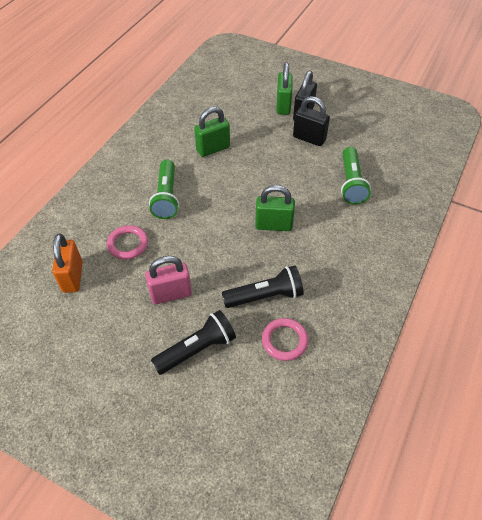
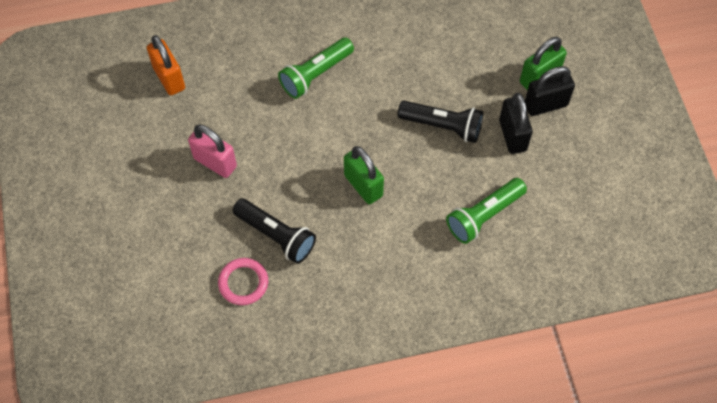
camera: 50 degrees right, 10 degrees up
(73, 277) = (169, 78): orange padlock -> orange padlock turned 75 degrees counterclockwise
(128, 244) = (236, 89): pink ring -> none
(197, 349) = (180, 223): black flashlight -> black flashlight (442, 126)
(213, 149) = (412, 64): green padlock -> none

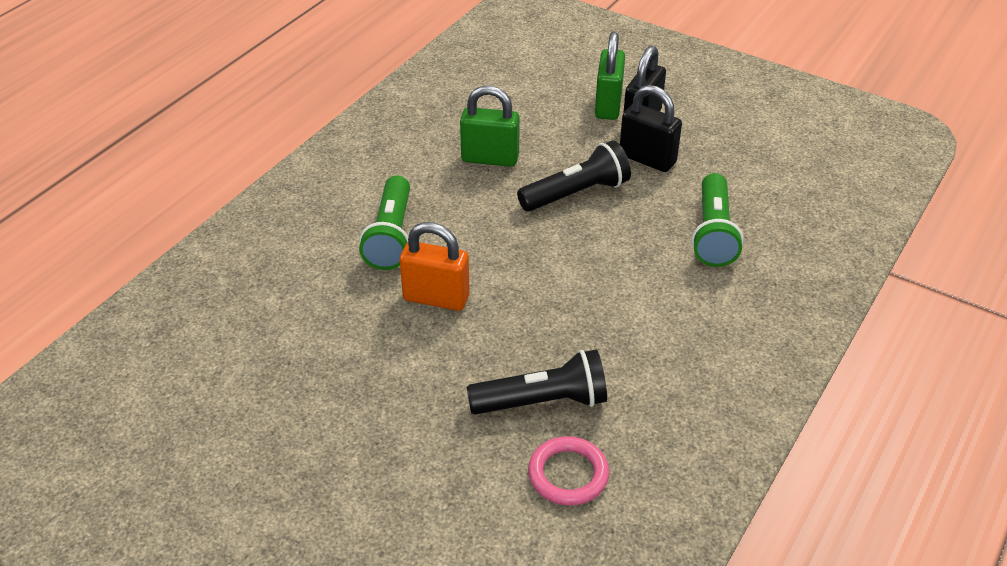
camera: 45 degrees left, 20 degrees down
(169, 78) = (218, 350): orange padlock -> orange padlock (436, 298)
(215, 162) = (380, 388): pink padlock -> none
(363, 185) = (570, 291): green padlock -> green padlock (490, 158)

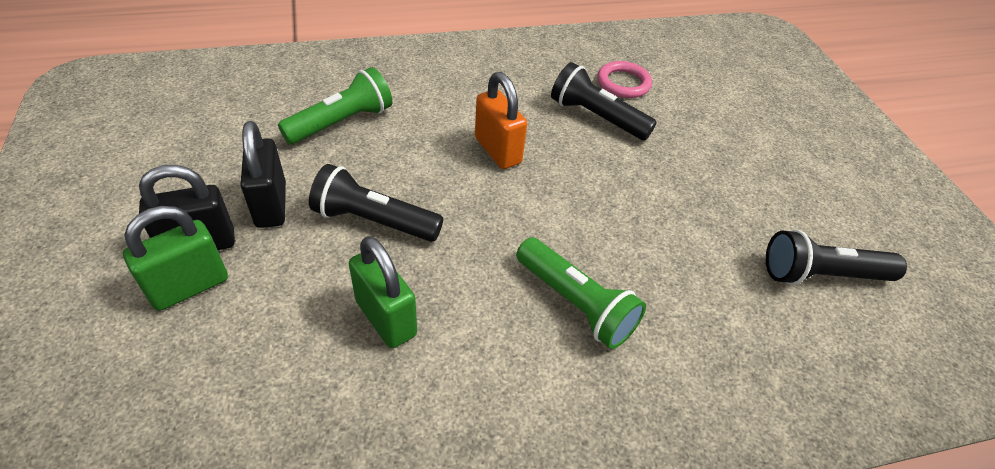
camera: 140 degrees left, 5 degrees up
(220, 383) = (821, 274): none -> black flashlight
(390, 236) = (575, 304): green flashlight -> green flashlight turned 90 degrees clockwise
(436, 298) = (594, 221): orange padlock -> orange padlock (497, 150)

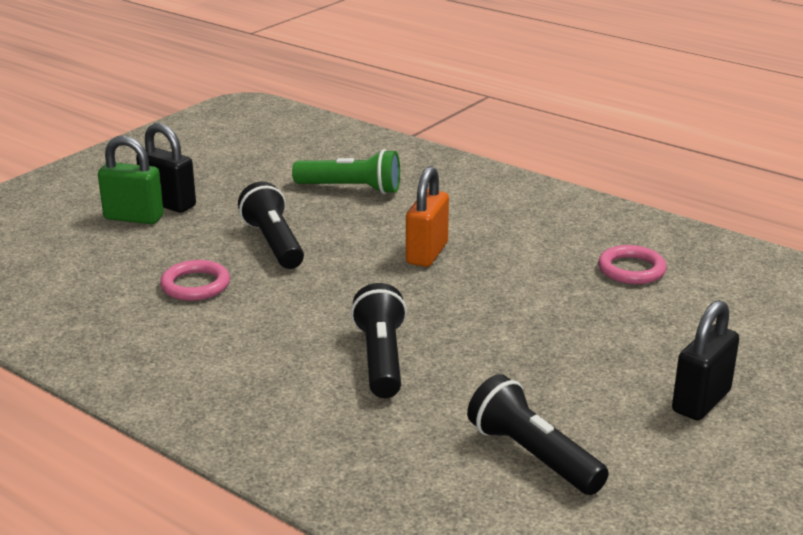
camera: 55 degrees right, 20 degrees down
(271, 205) = (233, 206): black padlock -> black padlock (701, 401)
(386, 318) = (195, 285): green padlock -> pink ring
(575, 304) = (310, 347): green flashlight -> none
(596, 117) = (553, 275): black flashlight -> black flashlight (381, 359)

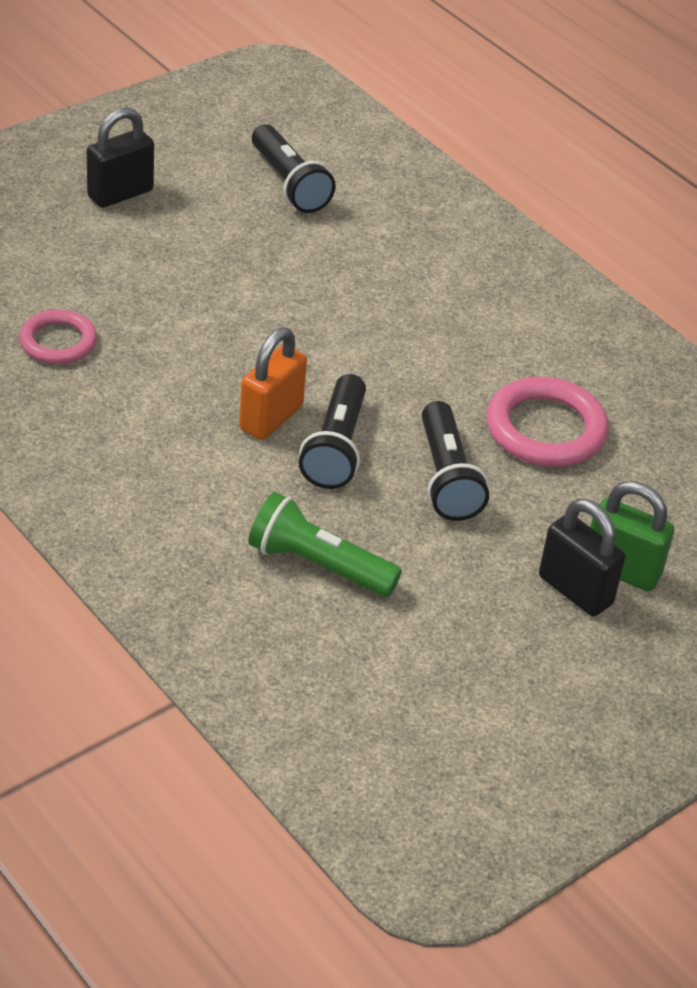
camera: 170 degrees left, 15 degrees up
(195, 285) = (545, 429): pink ring -> pink ring, size x1.57
(381, 359) = (375, 294): black flashlight -> black flashlight (335, 448)

